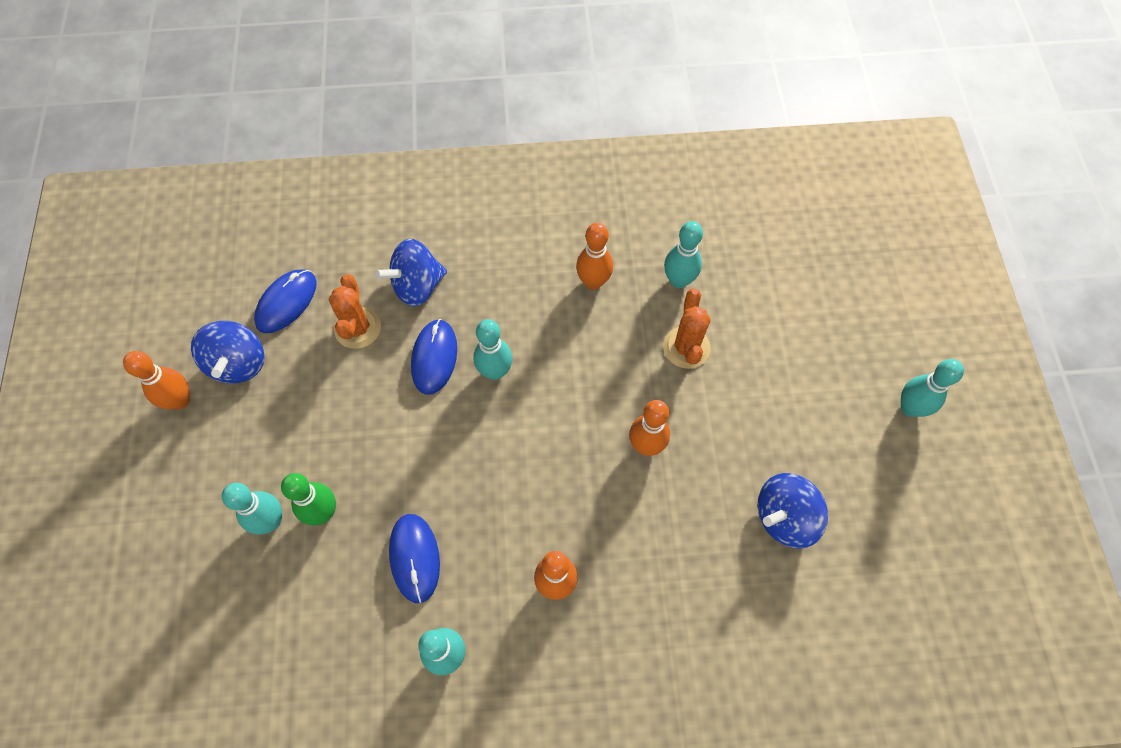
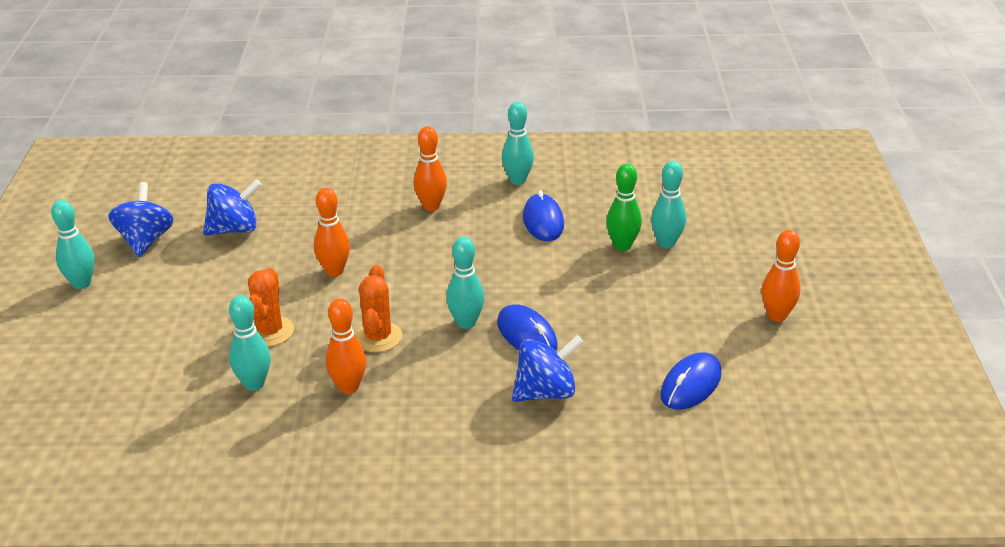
camera: 175 degrees left, 30 degrees down
(238, 363) = (728, 339): blue spinning top -> blue spinning top (145, 241)
(357, 328) = (608, 360): orange cactus -> orange cactus (378, 337)
(434, 358) = (527, 335): blue mouse -> blue mouse turned 45 degrees counterclockwise

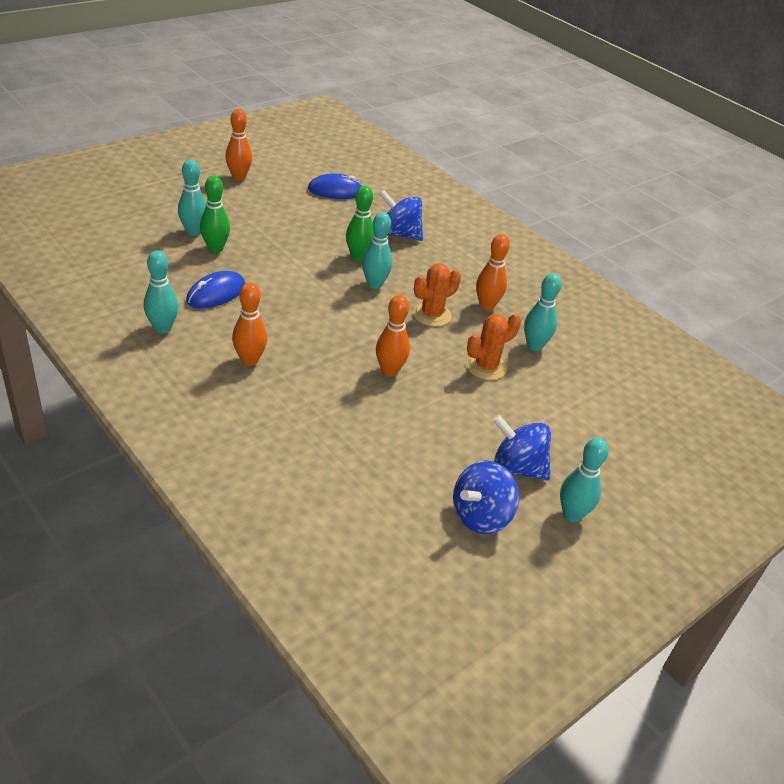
camera: 135 degrees left, 5 degrees up
(234, 229) = (402, 464): blue spinning top -> blue spinning top (517, 468)
(527, 335) = (358, 256): blue mouse -> green bowling pin

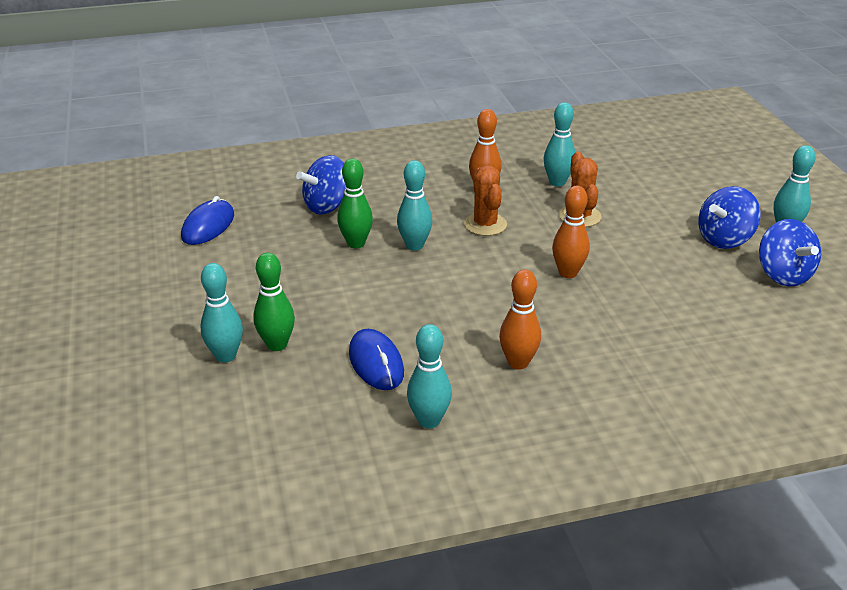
camera: 60 degrees left, 5 degrees down
(238, 177) = (117, 292): orange bowling pin -> none

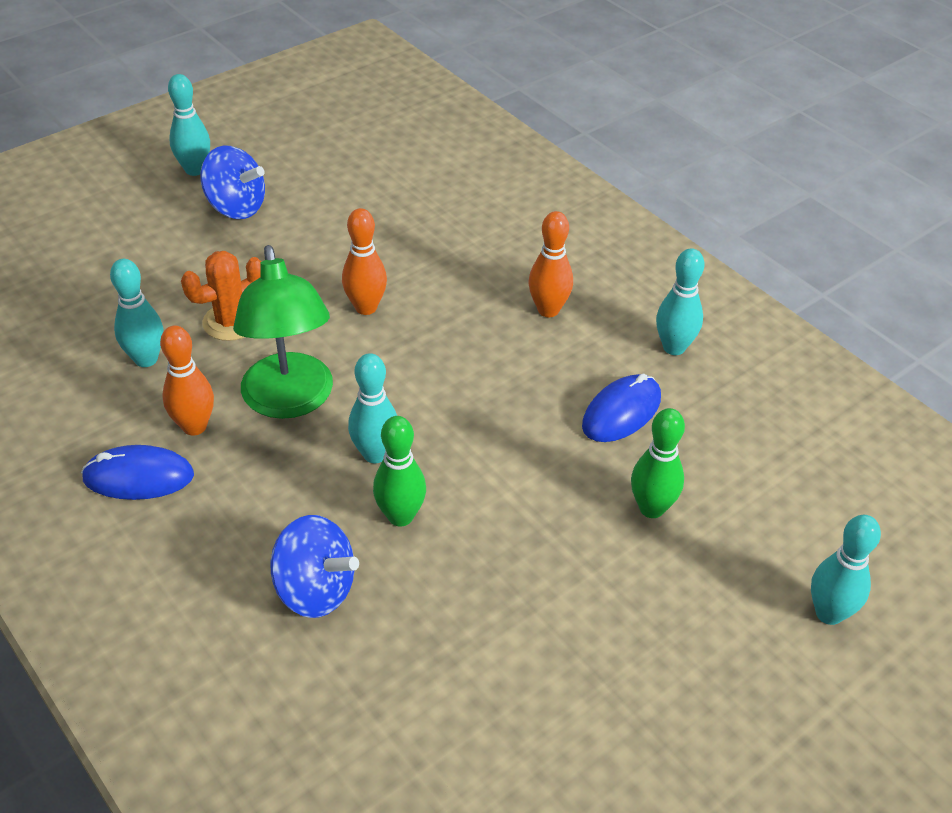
camera: 115 degrees left, 10 degrees up
(208, 226) = (445, 724): blue mouse -> blue mouse (138, 477)
(226, 356) = (703, 547): turquoise bowling pin -> turquoise bowling pin (829, 613)
(485, 224) = (290, 401): orange cactus -> green lamp
(783, 275) = (290, 166): blue spinning top -> none

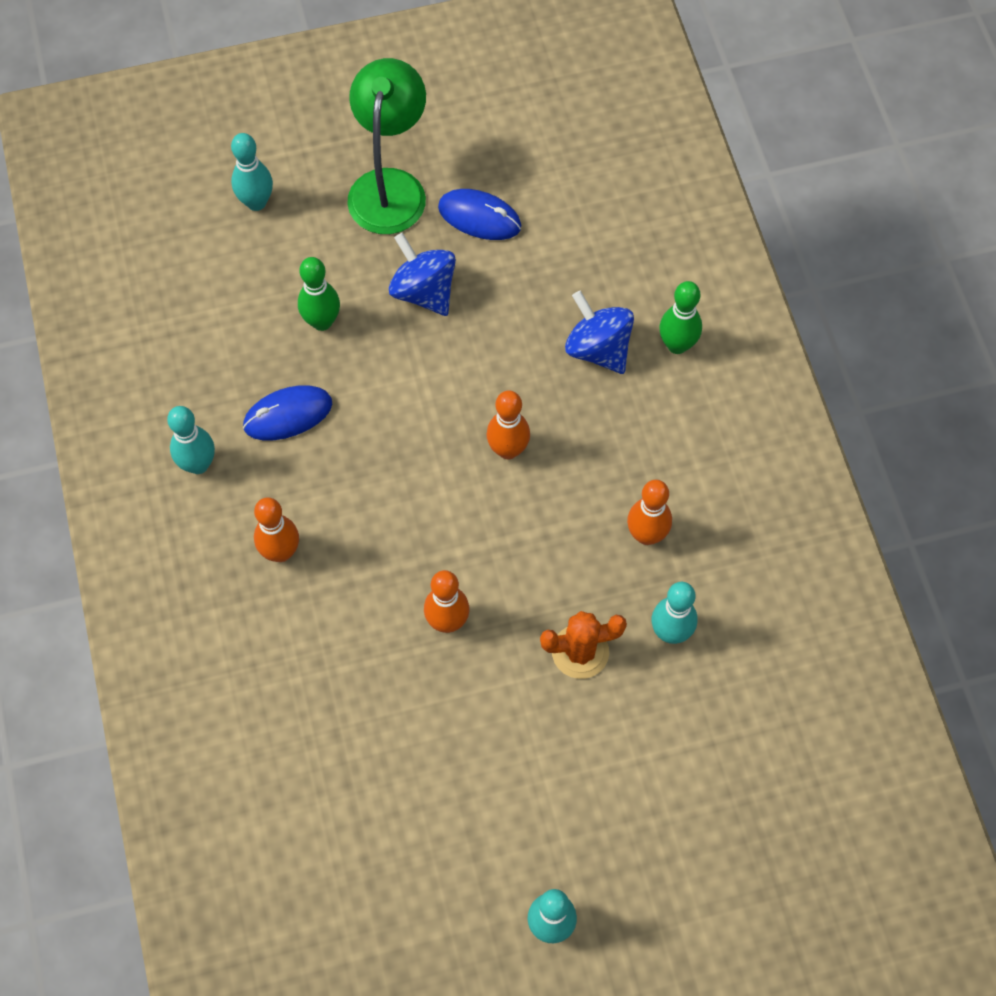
camera: 155 degrees left, 20 degrees up
(138, 477) = (704, 499): blue mouse -> blue mouse (479, 217)
(236, 207) = (524, 832): blue spinning top -> blue spinning top (424, 291)
(290, 401) = (557, 532): green lamp -> green lamp (390, 186)
(375, 454) = (508, 450): turquoise bowling pin -> orange bowling pin
(400, 516) = (512, 385): green bowling pin -> green bowling pin (677, 345)

